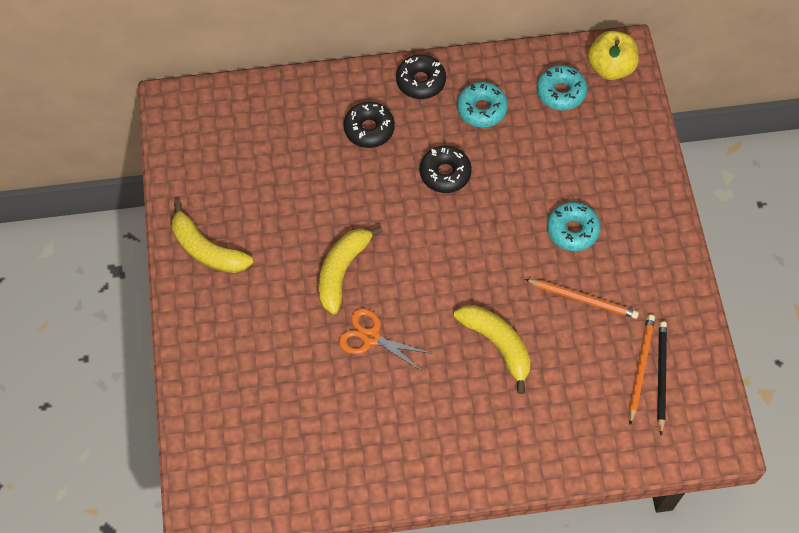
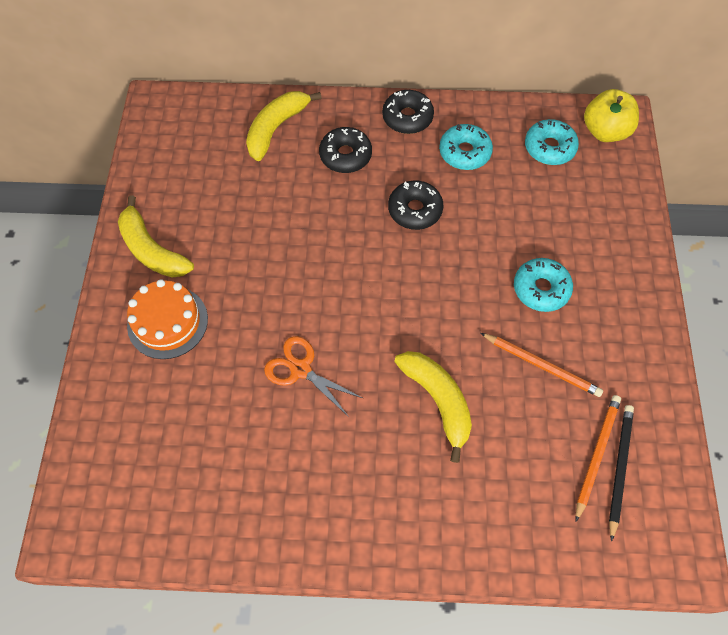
camera: 10 degrees right, 0 degrees up
(240, 314) = (167, 322): none -> orange cake
(342, 271) = (286, 293): yellow banana -> yellow banana (276, 128)

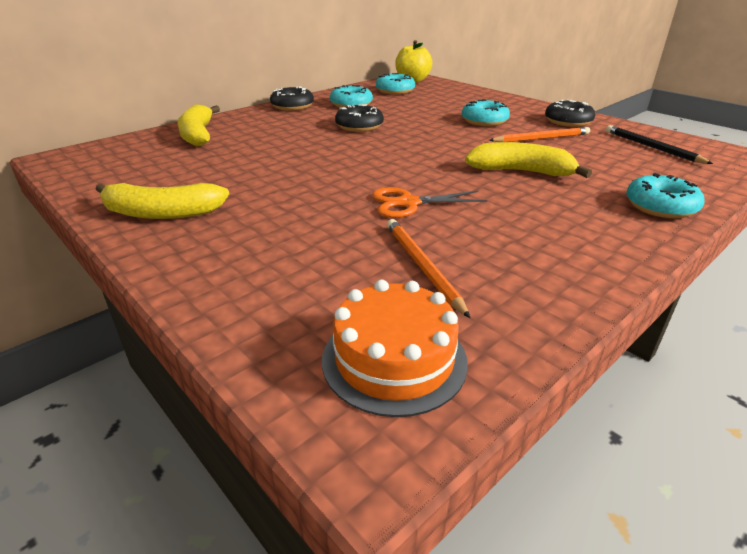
camera: 45 degrees left, 30 degrees down
(167, 322) = (244, 237): orange cake -> orange cake (394, 359)
(345, 155) = (273, 127): black donut -> black donut (568, 121)
(464, 537) = (660, 206): none -> turquoise donut
(596, 455) = (633, 148): orange pencil -> orange pencil (422, 266)

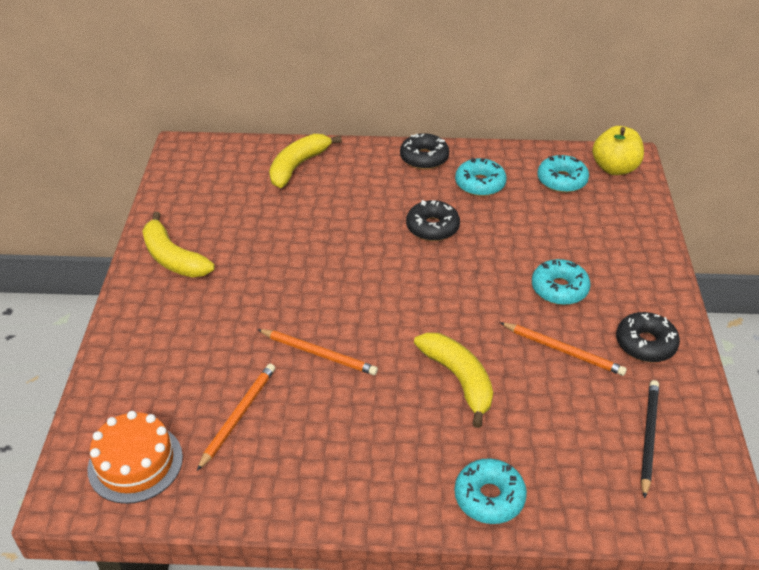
camera: 45 degrees right, 10 degrees up
(408, 203) = (319, 353): orange scissors -> orange pencil

